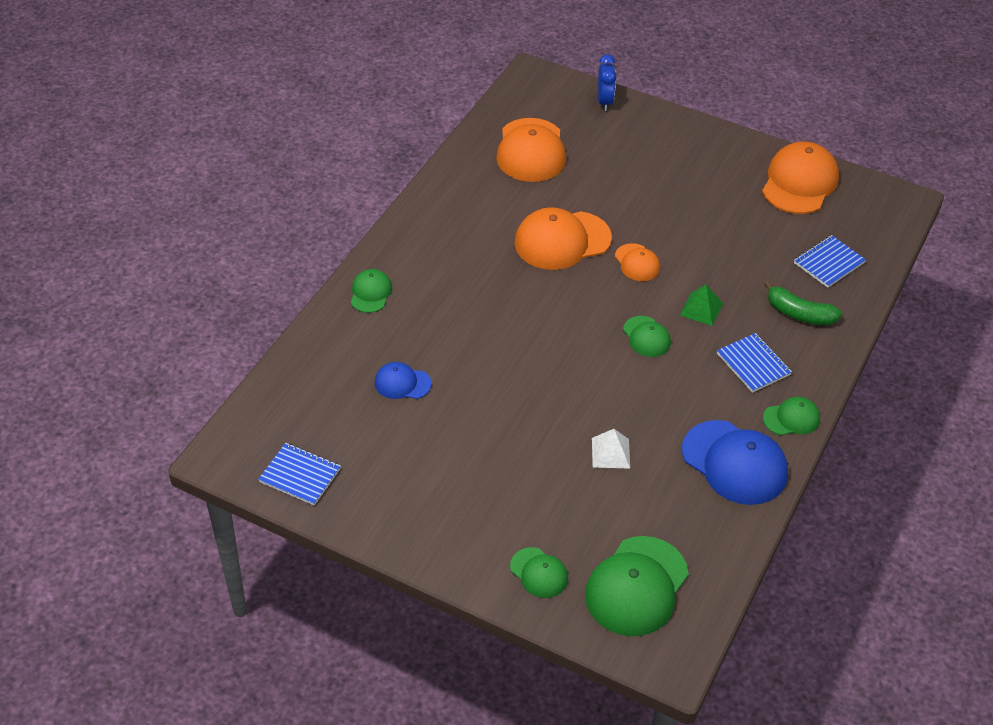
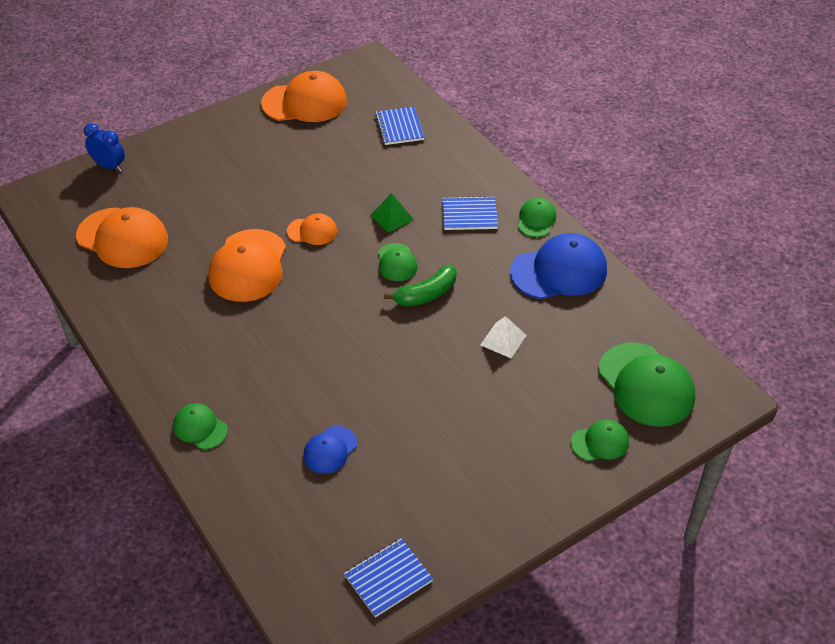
camera: 60 degrees left, 0 degrees up
(646, 337) = (396, 262): green cap -> green cap turned 75 degrees clockwise
(799, 182) = (305, 102): orange cap -> orange cap turned 120 degrees clockwise
(799, 313) = (437, 166): green banana -> green banana (426, 294)

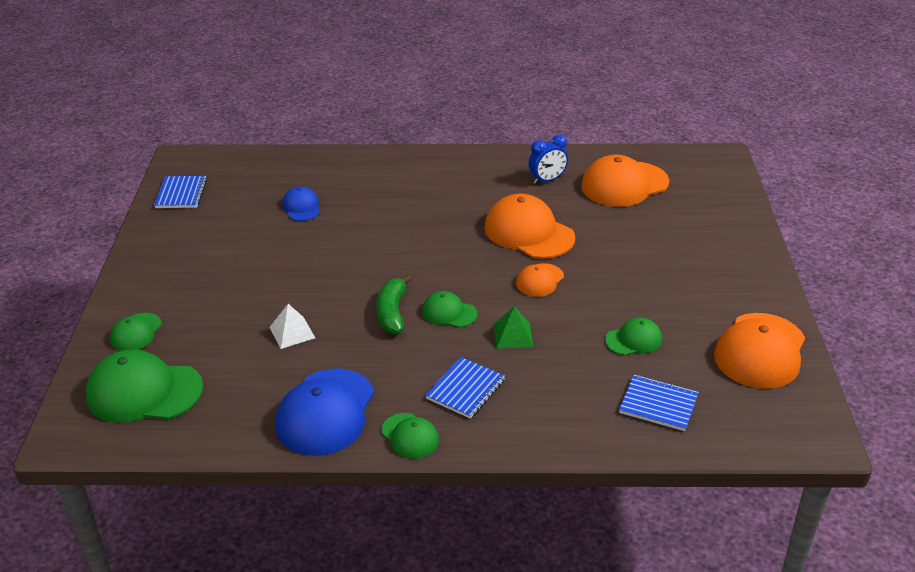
camera: 125 degrees right, 10 degrees down
(109, 166) = (734, 202): blue clock -> blue clock (547, 180)
(200, 428) = (386, 164): green cap -> green cap (633, 340)

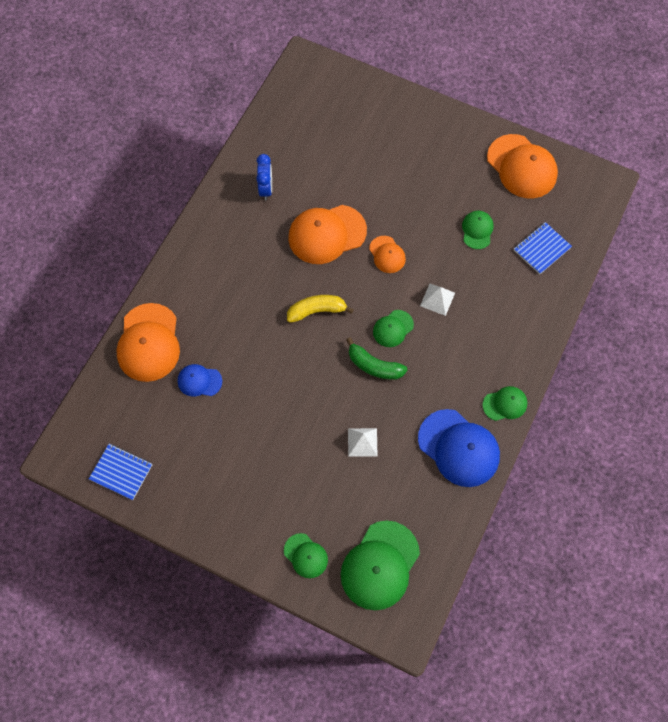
camera: 65 degrees left, 30 degrees up
(431, 253) = (317, 311): none -> yellow banana
(465, 389) = (477, 352): blue notebook -> none
(513, 335) = (437, 299): green pyramid -> white pyramid
(624, 184) = (302, 142): orange cap -> orange cap (149, 343)

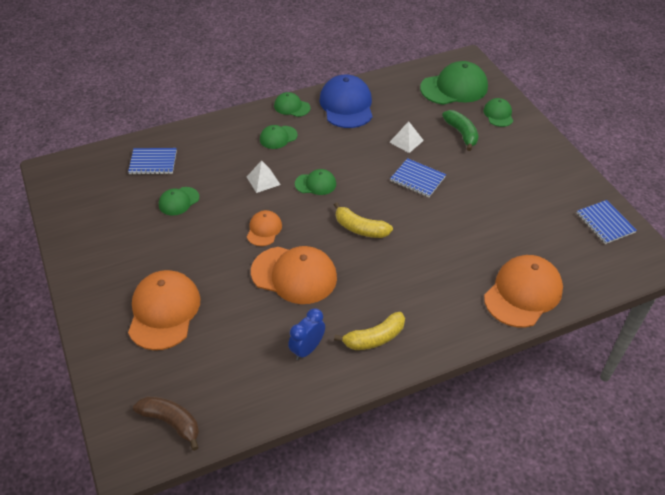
camera: 140 degrees left, 20 degrees down
(199, 381) = (498, 241): blue cap -> none
(228, 228) = (374, 338): none -> yellow banana
(302, 92) = (171, 422): none -> brown banana
(315, 401) = (417, 179): none -> blue notebook
(374, 366) = (354, 172): green banana -> green banana (461, 134)
(476, 356) = (278, 137): none -> green cap
(522, 167) = (86, 219): orange cap -> orange cap (164, 311)

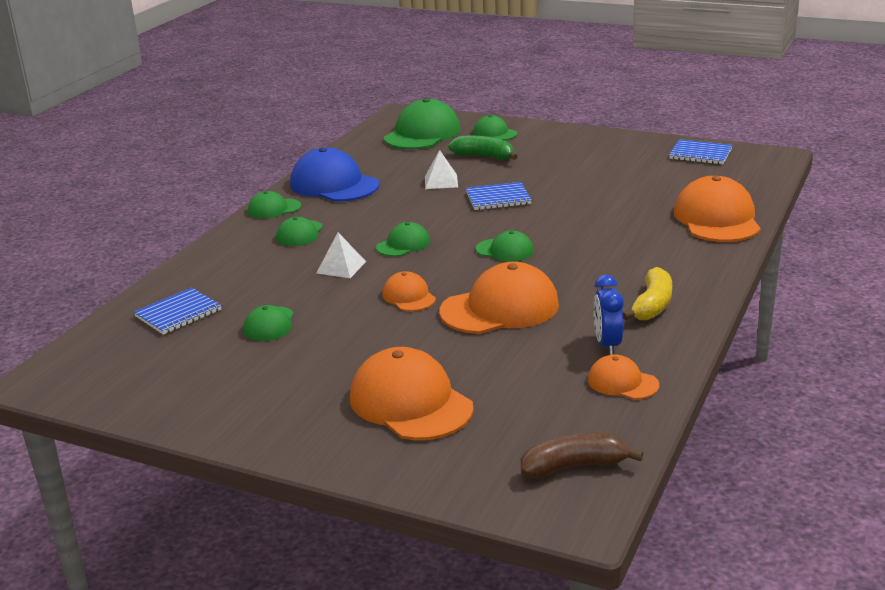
camera: 40 degrees left, 20 degrees down
(274, 384) = (622, 382): none -> orange cap
(360, 228) = (505, 250): yellow banana -> green cap

